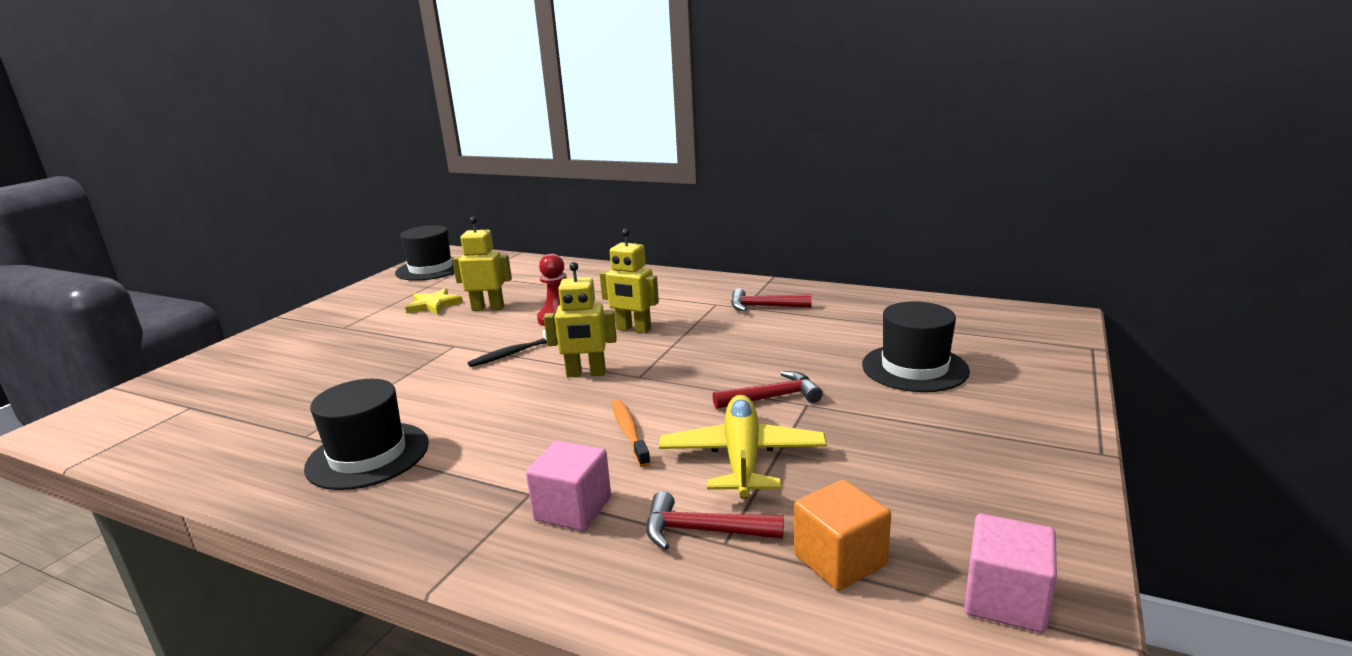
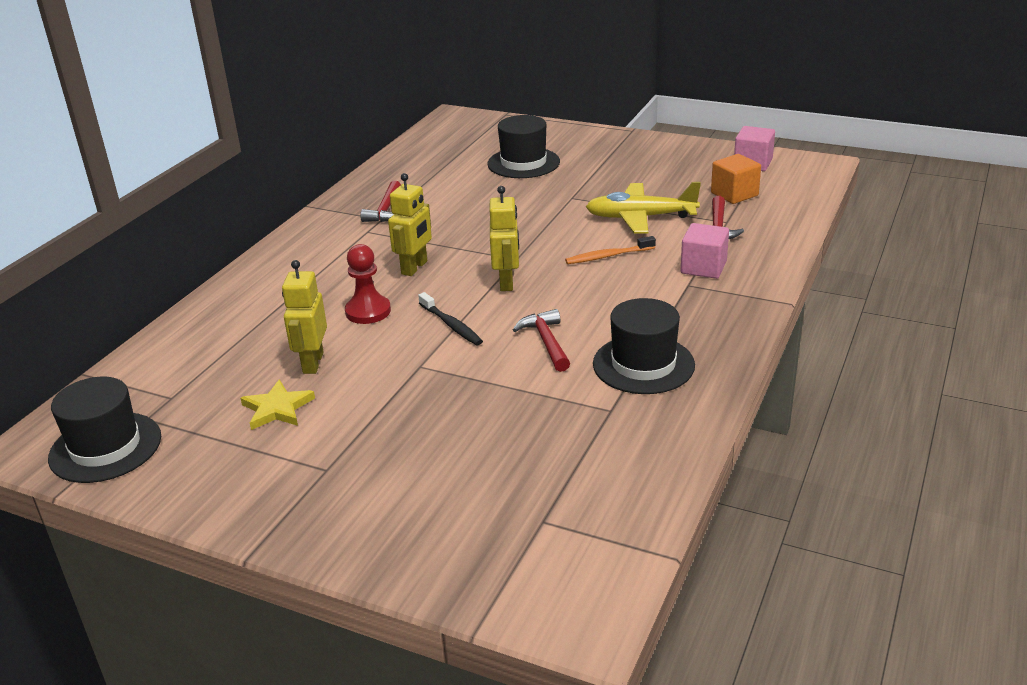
camera: 90 degrees left, 10 degrees up
(773, 397) = (560, 208): red hammer -> red hammer (546, 342)

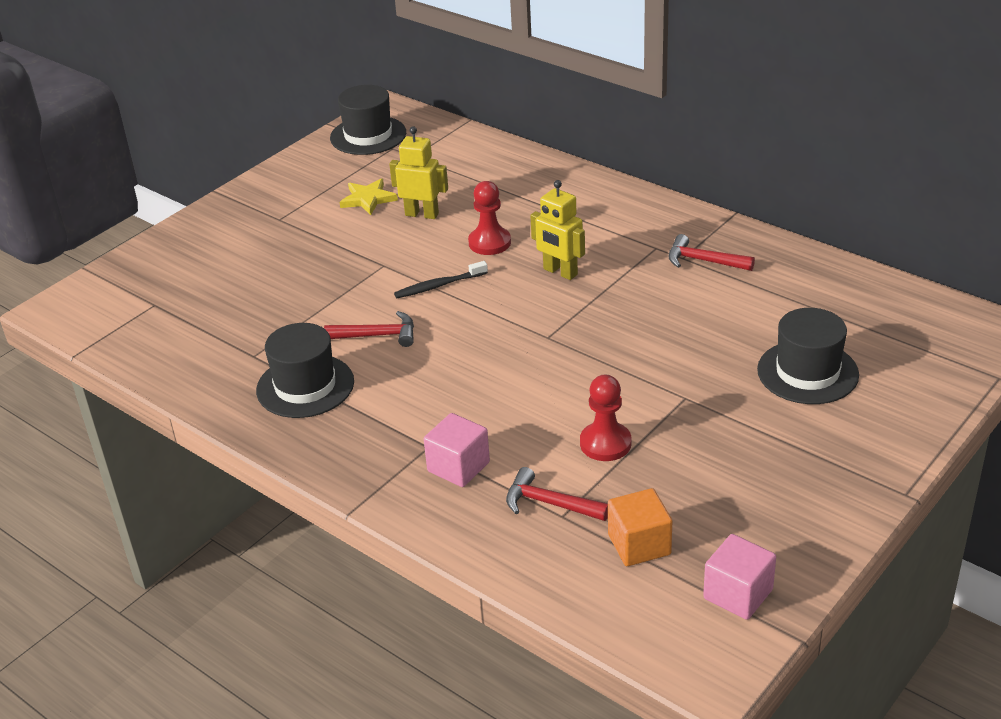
camera: 105 degrees right, 5 degrees up
(507, 282) = (500, 325): yellow robot -> none
(608, 256) = (521, 401): orange toothbrush -> none
(640, 217) = (605, 443): yellow plane -> red pawn

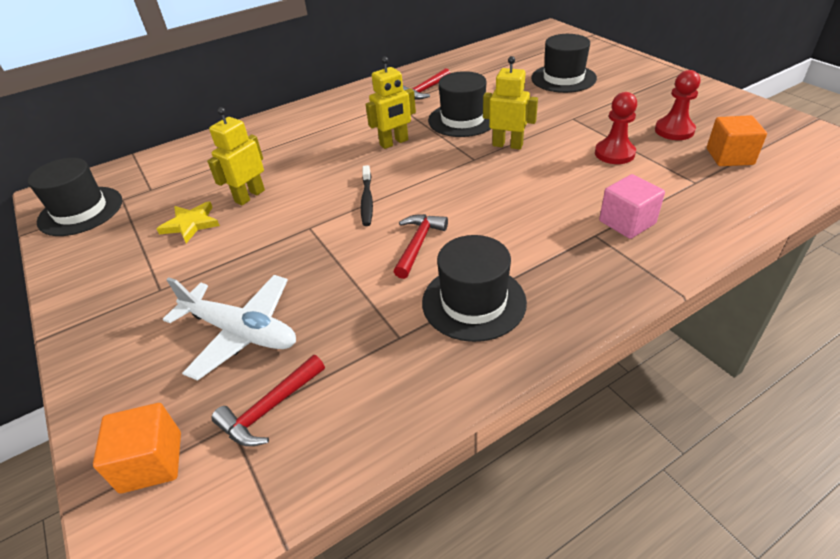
camera: 70 degrees left, 5 degrees up
(121, 284) = (151, 462): none -> orange cube
(241, 276) = (241, 332): none -> white plane
(489, 243) = (326, 168): red pawn -> red pawn (674, 130)
(549, 503) = (680, 186): red hammer -> red hammer (269, 409)
(590, 355) = (507, 145): none -> yellow robot
(639, 309) = (463, 119): none -> black hat
(738, 594) = (778, 130): pink cube -> none

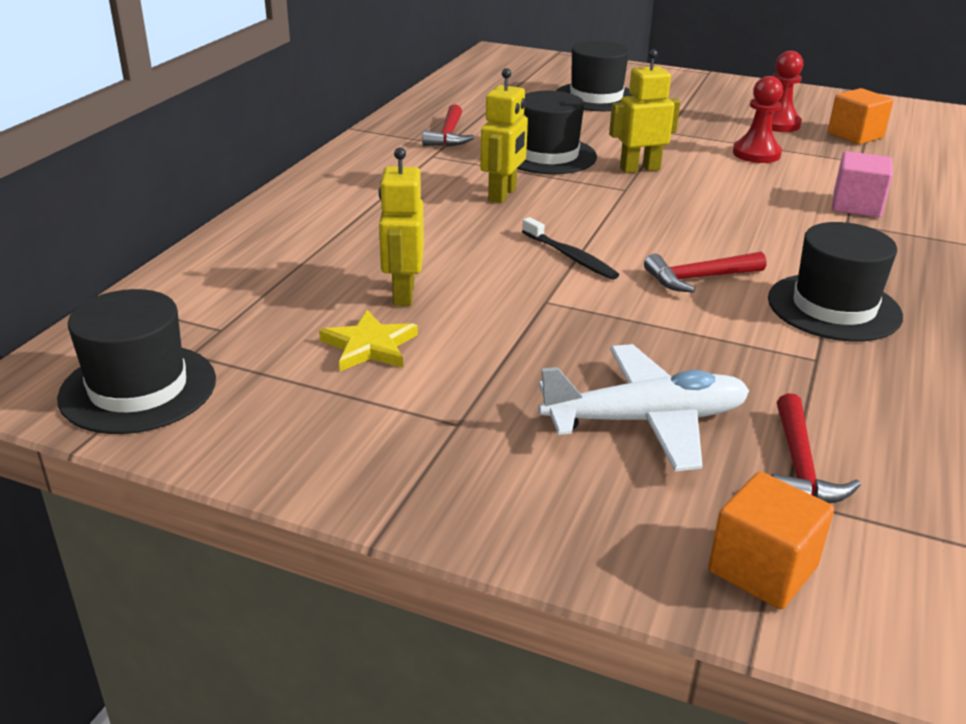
camera: 40 degrees left, 10 degrees down
(418, 244) = (698, 278): red hammer -> red hammer turned 90 degrees counterclockwise

